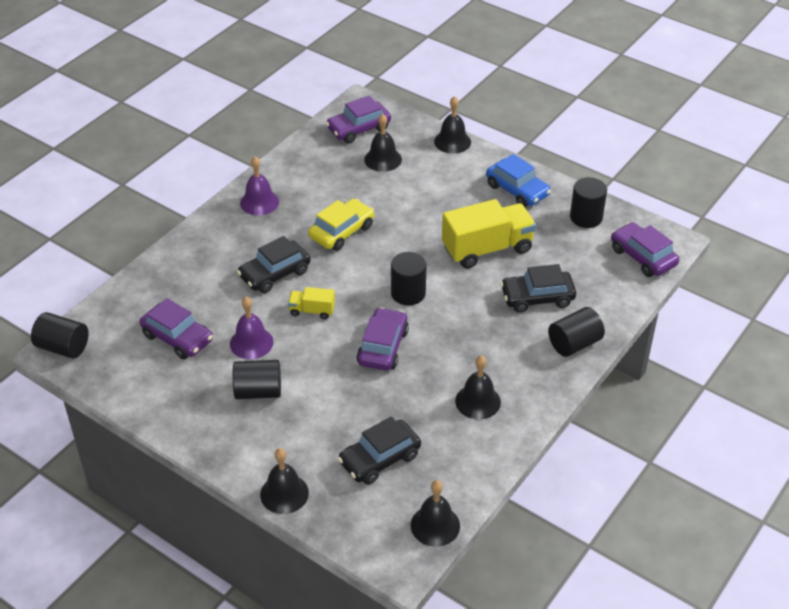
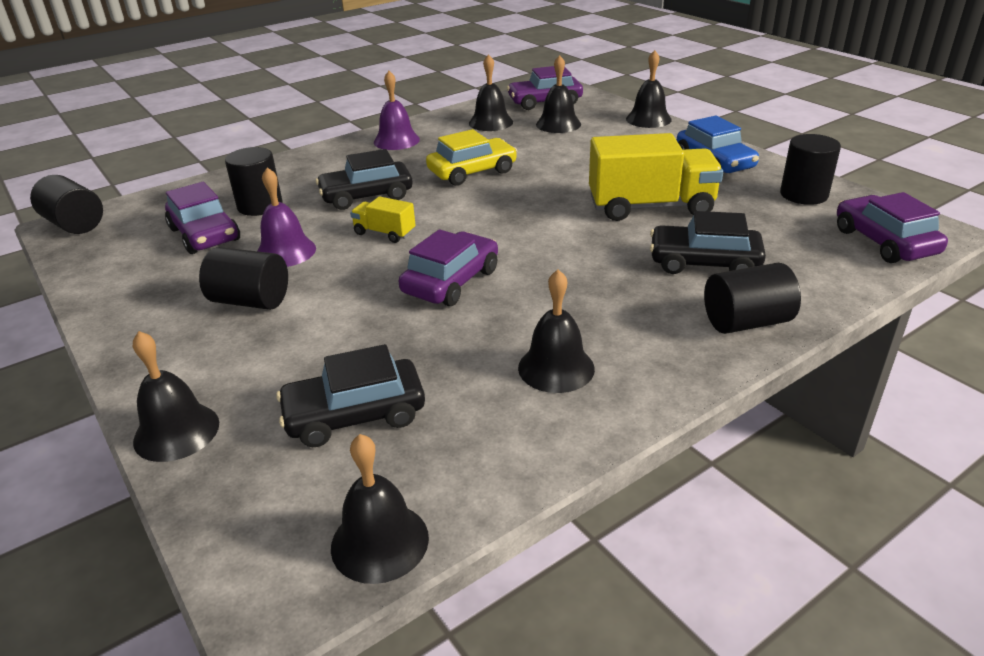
camera: 20 degrees right, 10 degrees down
(326, 165) = (490, 122): none -> black bell
(408, 293) = (520, 234): black cylinder -> black cylinder (260, 206)

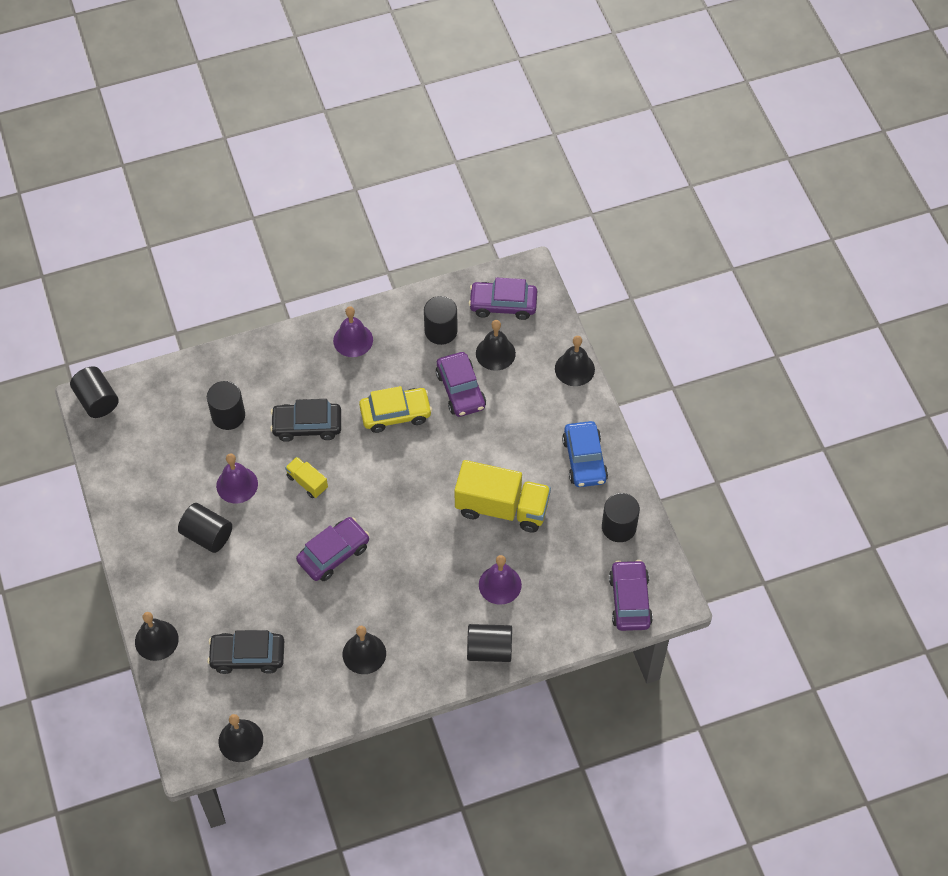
camera: 15 degrees right, 25 degrees up
(205, 234) = (186, 444): purple car -> purple car (460, 390)
(490, 122) = (441, 331): black bell -> black cylinder
(704, 262) = (500, 584): black car -> purple bell

